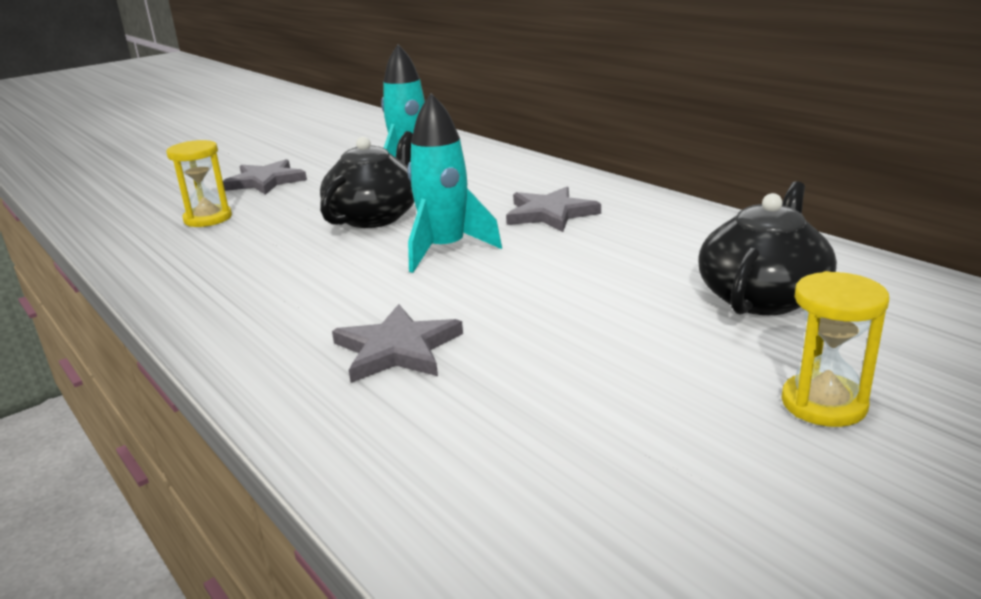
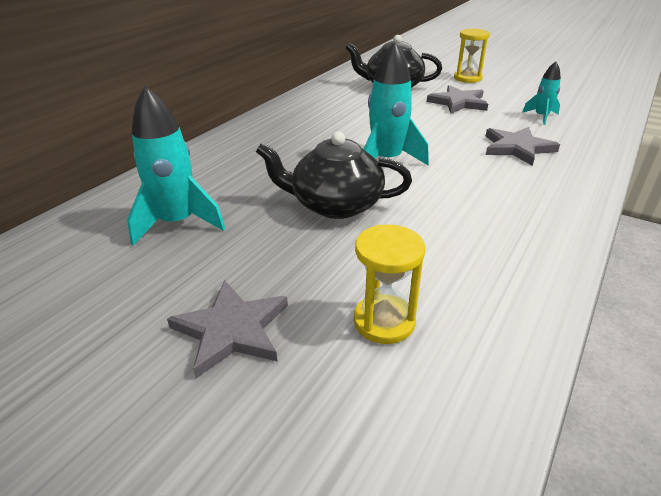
camera: 110 degrees left, 10 degrees up
(506, 424) = (541, 117): none -> turquoise rocket
(550, 213) = (304, 138): grey star -> grey star (458, 102)

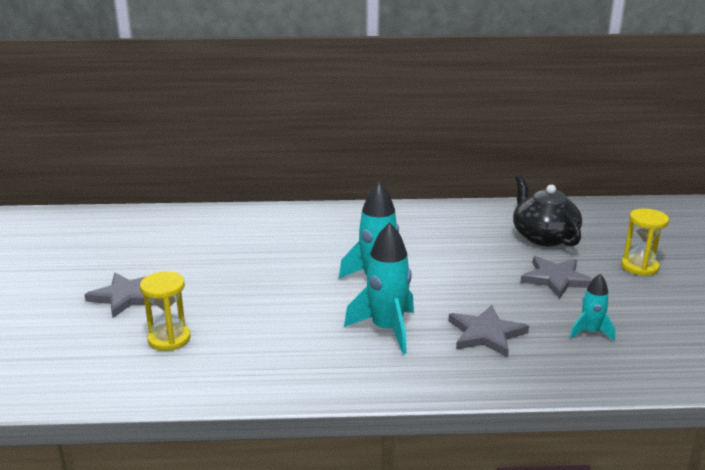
camera: 55 degrees right, 10 degrees down
(178, 223) = (208, 242): turquoise rocket -> turquoise rocket (387, 330)
(335, 205) = (284, 282): black teapot -> none

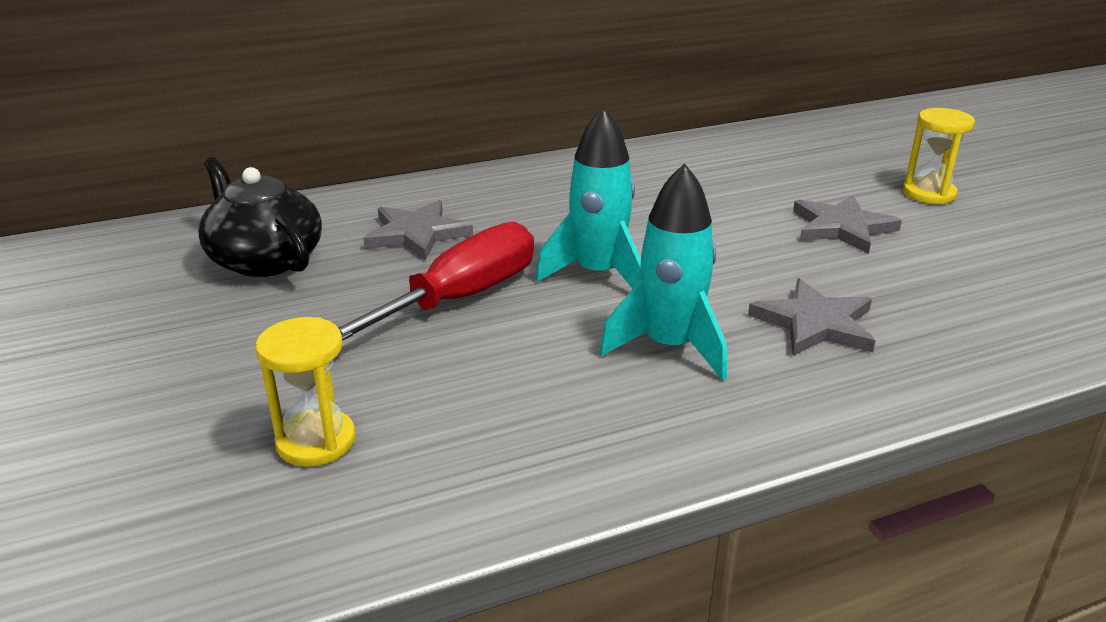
camera: 20 degrees left, 5 degrees up
(126, 296) = (186, 381): grey star -> grey star (417, 234)
(290, 279) = (461, 298): none -> red screwdriver
(543, 236) = (778, 174): black teapot -> black teapot (265, 259)
(590, 332) = (947, 292): turquoise rocket -> none

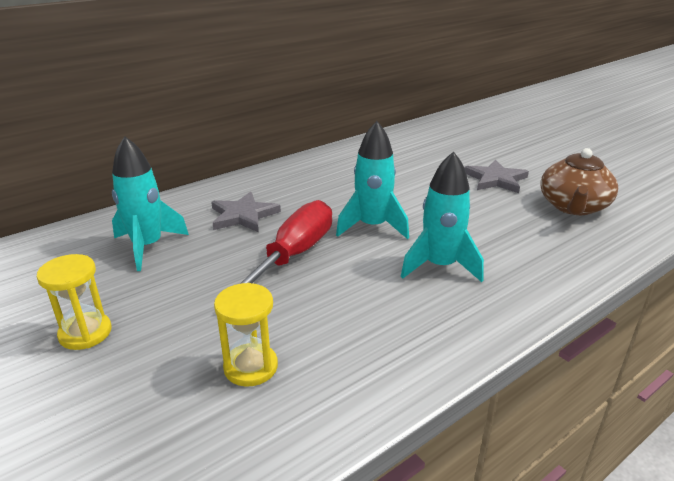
camera: 15 degrees left, 0 degrees up
(265, 259) = (147, 246): black teapot -> turquoise rocket
(815, 323) = (513, 239): grey star -> none
(928, 193) = (530, 154): yellow hourglass -> yellow hourglass (85, 333)
(952, 287) = (573, 207): none -> brown teapot

